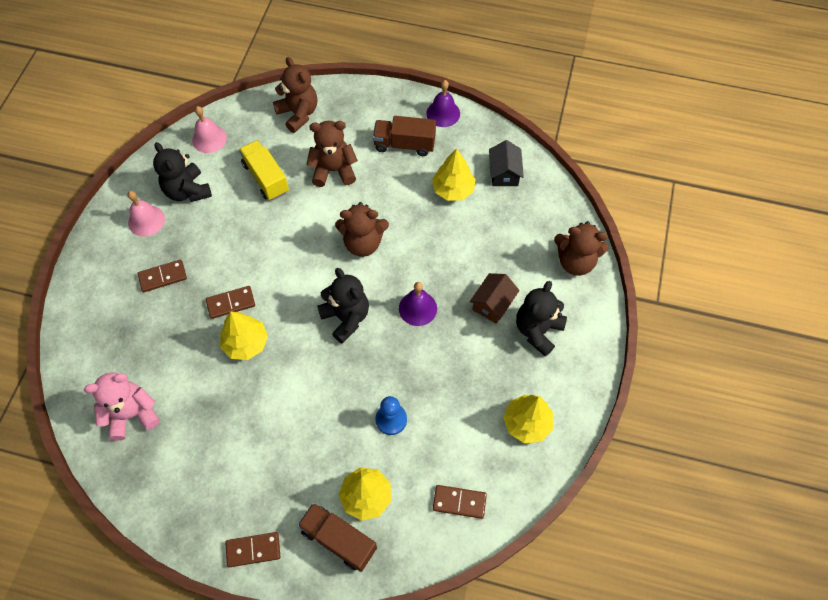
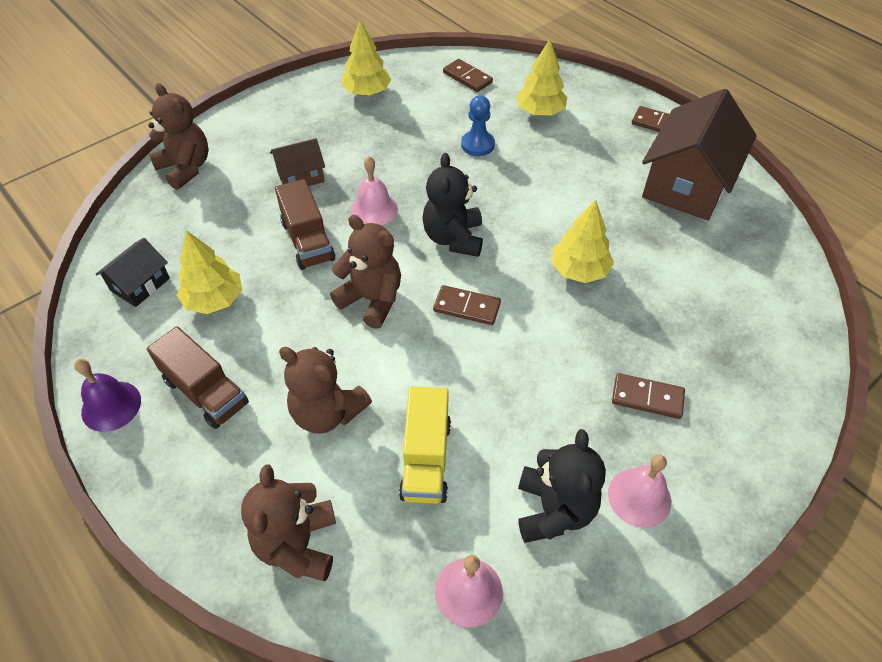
camera: 145 degrees left, 10 degrees down
(132, 414) = (740, 268): pink teddy bear -> none
(200, 483) = (687, 184): none -> brown house
(231, 303) = (573, 319): brown domino -> brown domino (467, 307)
(338, 540) = (581, 100): brown truck -> brown truck (308, 241)
(418, 308) = (374, 209): purple bell -> pink bell
(537, 330) = (286, 139): black teddy bear -> none

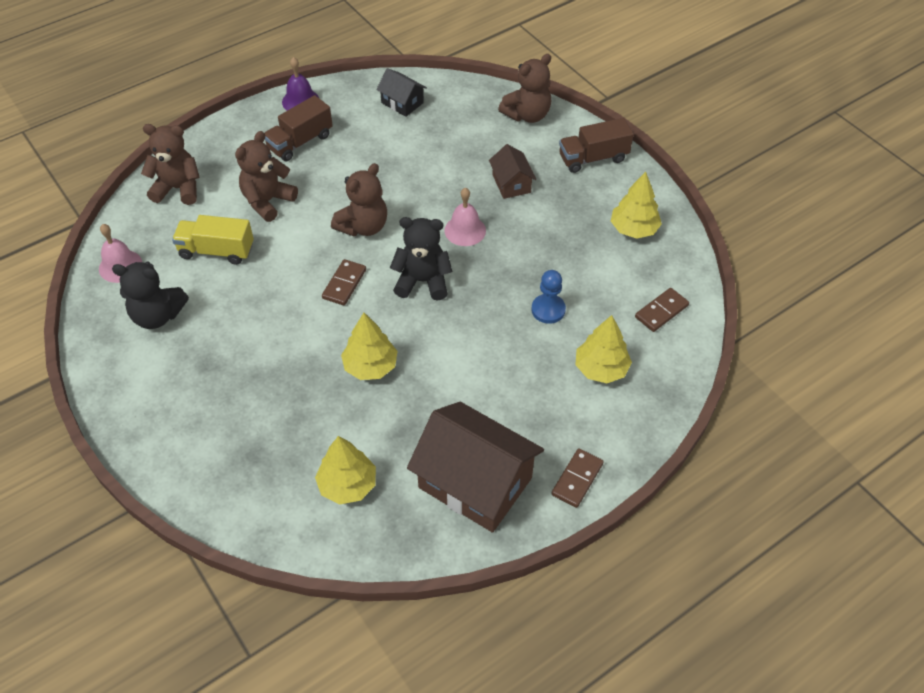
camera: 95 degrees right, 0 degrees up
(214, 299) = (380, 140): yellow tree -> yellow tree (347, 485)
(308, 241) = (433, 189): brown truck -> brown truck (593, 158)
(639, 497) = (150, 366): pink bell -> none
(647, 397) = (229, 389): brown domino -> none

